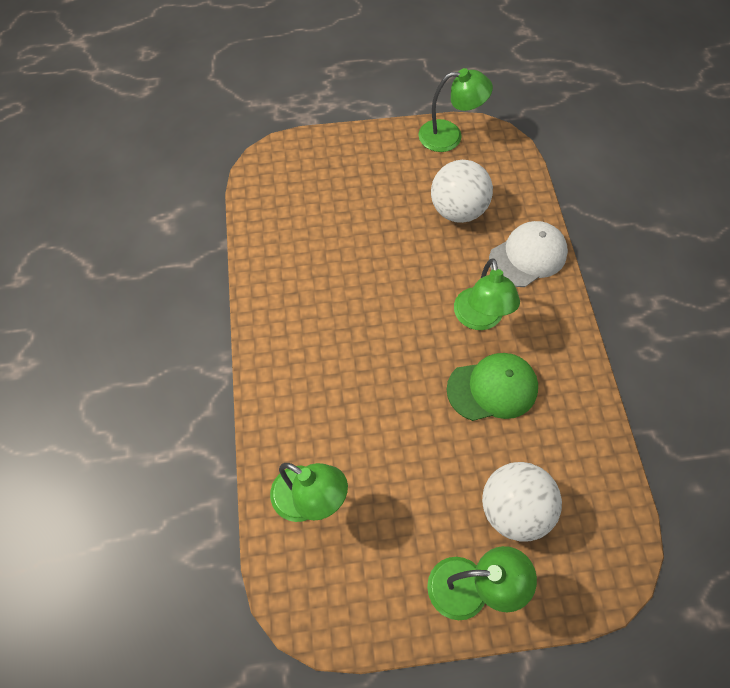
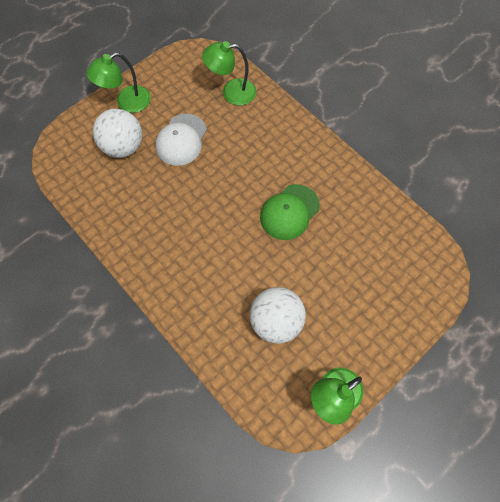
camera: 145 degrees right, 5 degrees up
(480, 319) = (206, 243): green lamp -> none
(492, 388) = (171, 203): green cap -> green cap (289, 212)
(528, 256) = (200, 314): white cap -> white cap (181, 140)

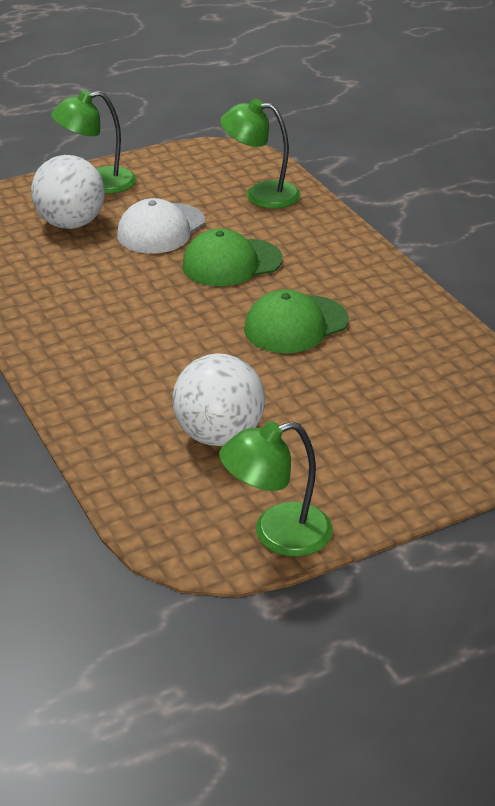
camera: 15 degrees right, 30 degrees down
(234, 163) = (231, 263): none -> green cap

